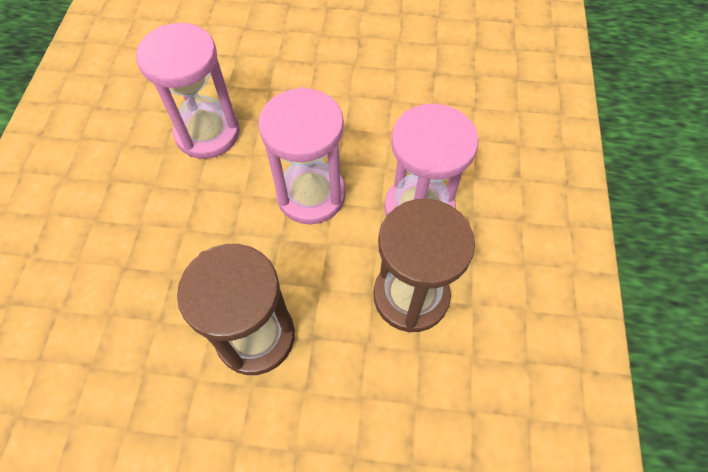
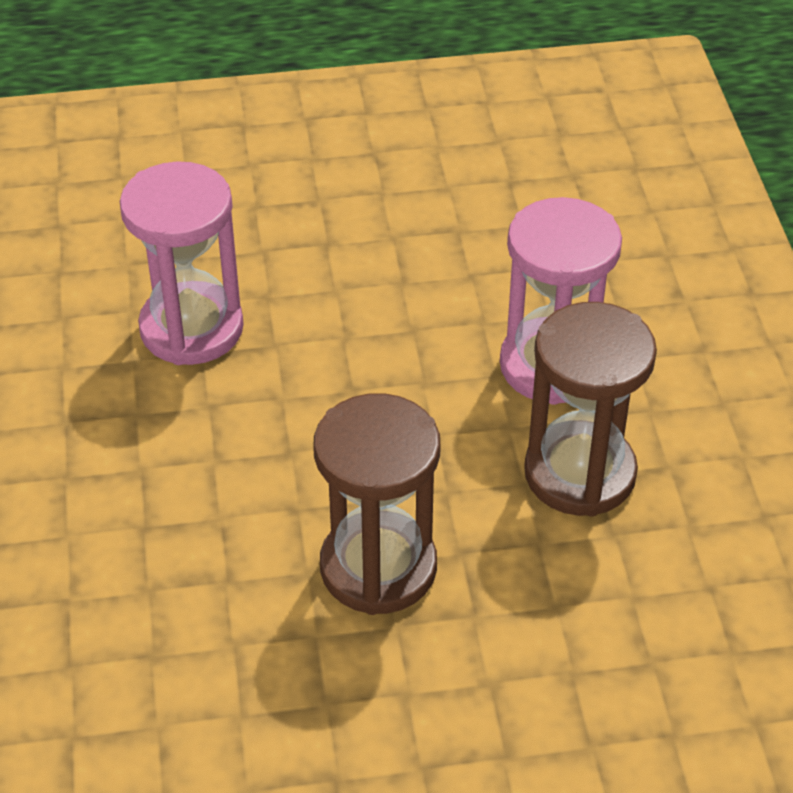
camera: 15 degrees left, 15 degrees down
(311, 195) = (386, 379): pink hourglass -> none

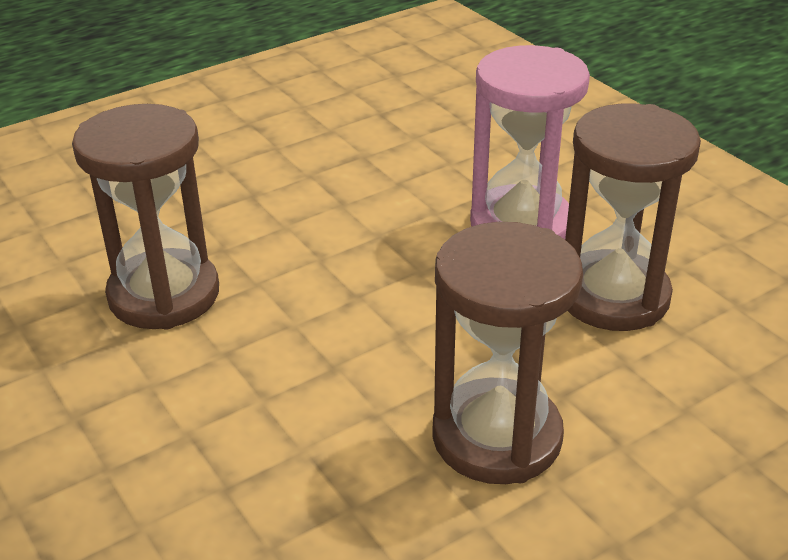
camera: 25 degrees left, 10 degrees down
(191, 328) = (164, 295): pink hourglass -> brown hourglass

